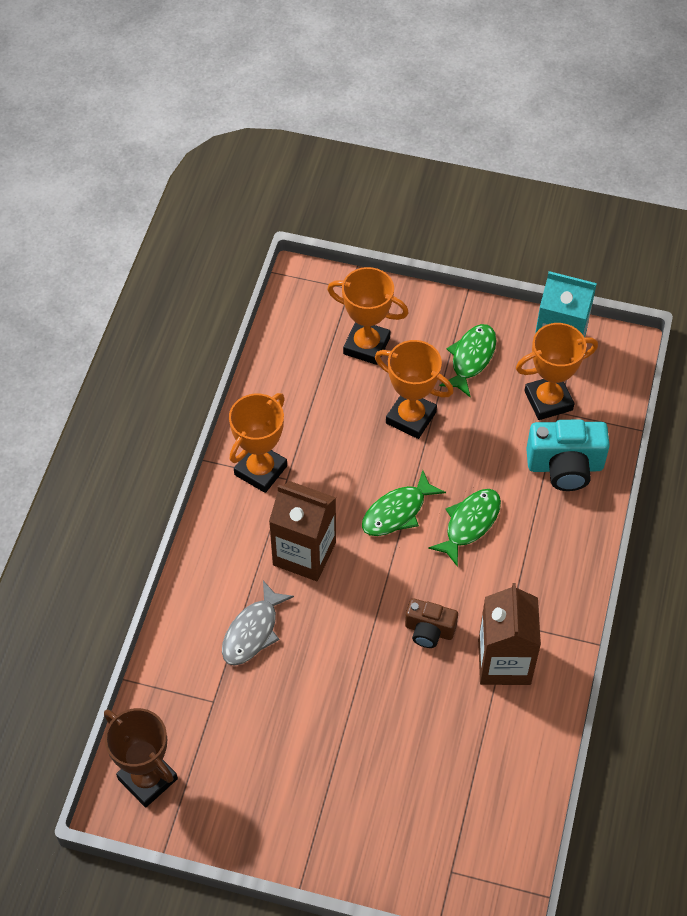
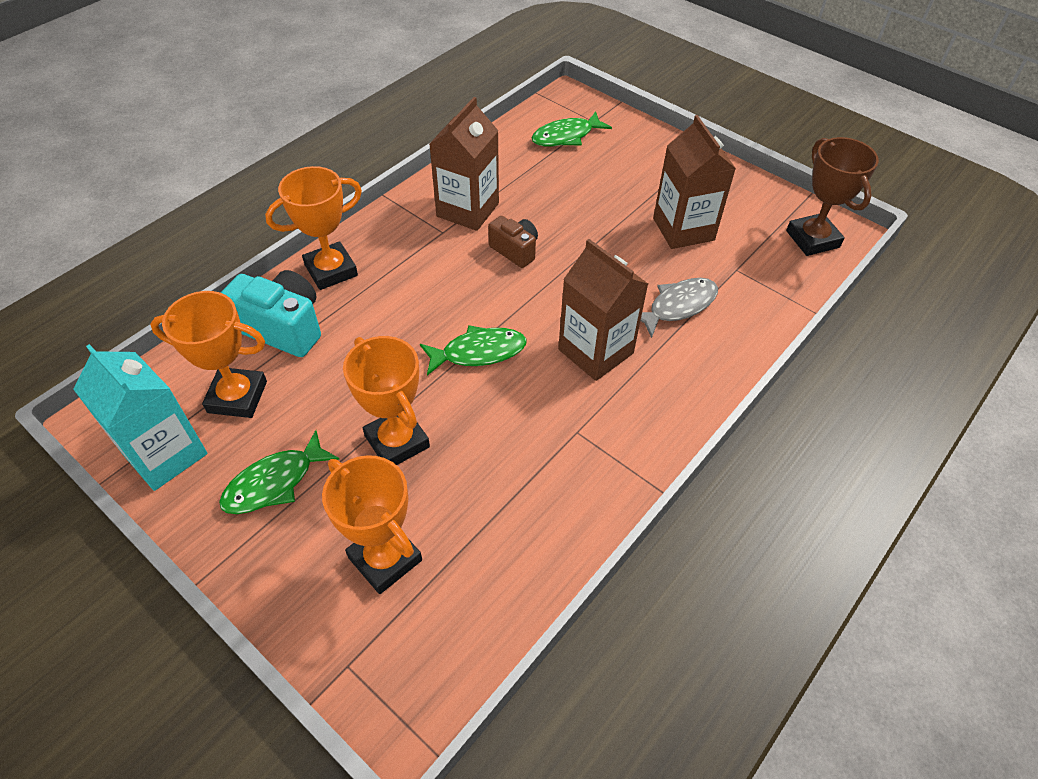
camera: 155 degrees left, 5 degrees down
(260, 470) = (602, 453): orange trophy -> orange trophy (331, 270)
(282, 733) = (683, 229): none -> brown carton
(470, 524) = (416, 315): green fish -> green fish (566, 136)

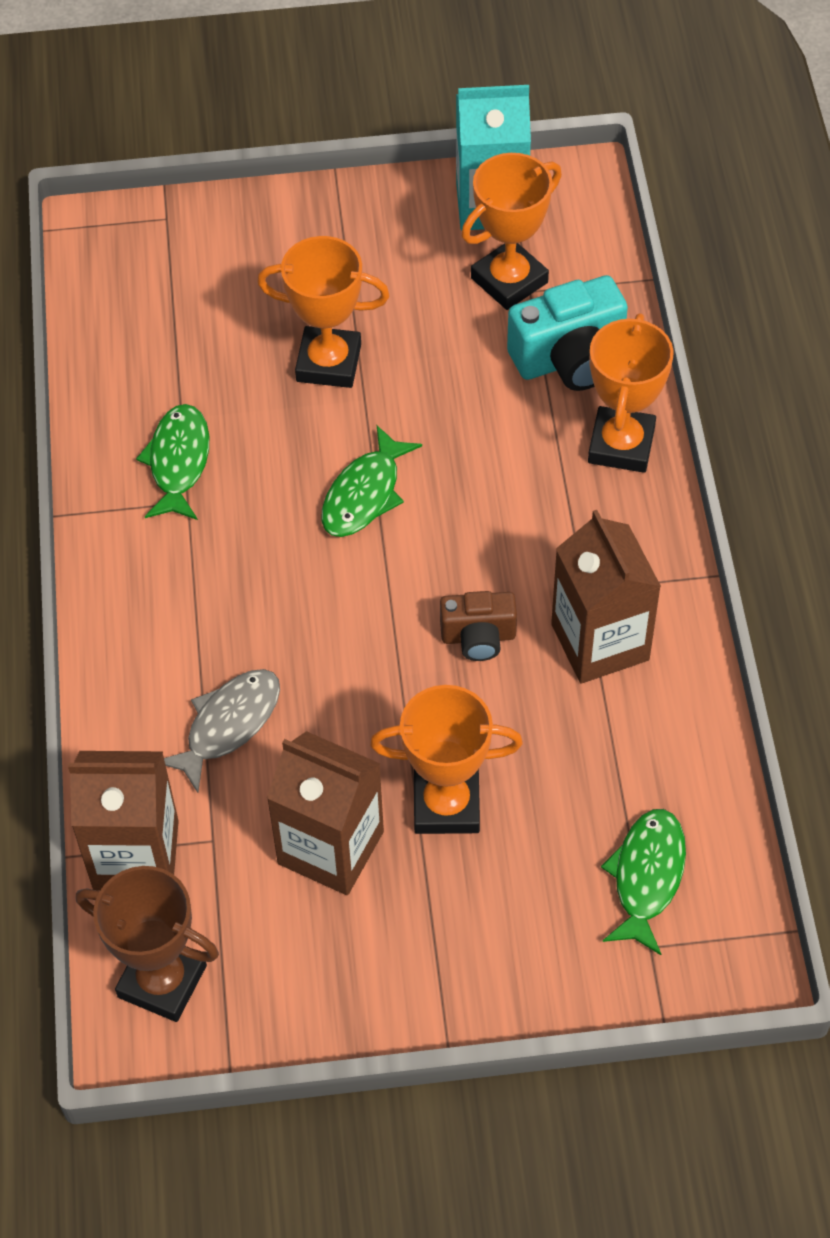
camera: 135 degrees right, 5 degrees up
(274, 482) = (379, 258): green fish -> green fish (178, 462)
(385, 559) = (224, 287): orange trophy -> orange trophy (446, 805)
(595, 351) = (257, 594): brown carton -> brown carton (136, 855)
(678, 306) = (228, 725): grey fish -> grey fish turned 150 degrees counterclockwise

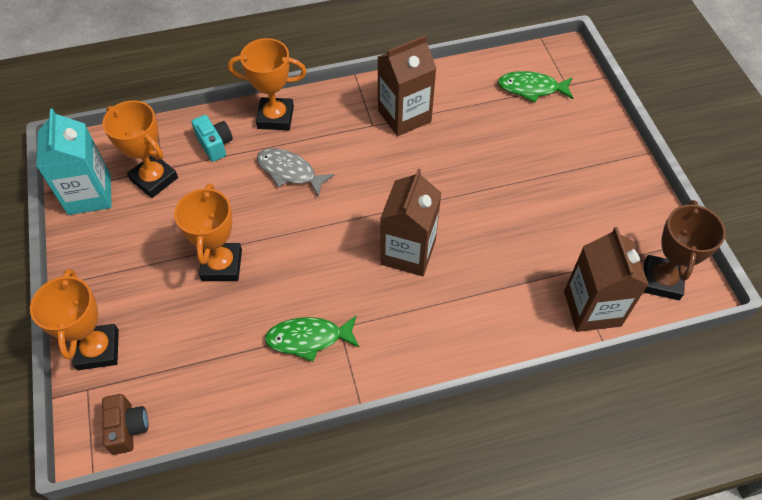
camera: 100 degrees left, 0 degrees up
(228, 725) = (495, 276): grey fish -> grey fish (289, 172)
(330, 847) = (557, 215): brown carton -> brown carton (408, 252)
(364, 494) = (322, 231): green fish -> none
(446, 805) = (516, 168): orange trophy -> orange trophy (98, 349)
(478, 637) = (411, 166): brown camera -> brown camera (128, 428)
(570, 359) = (215, 145): turquoise camera -> turquoise camera, size x0.61

